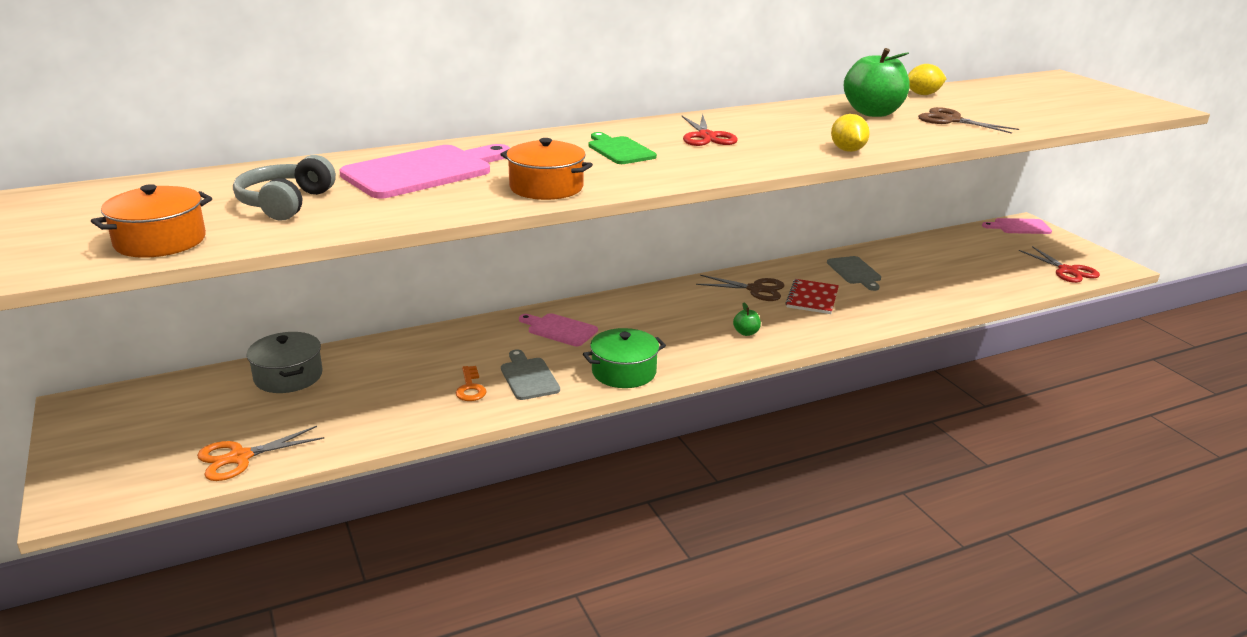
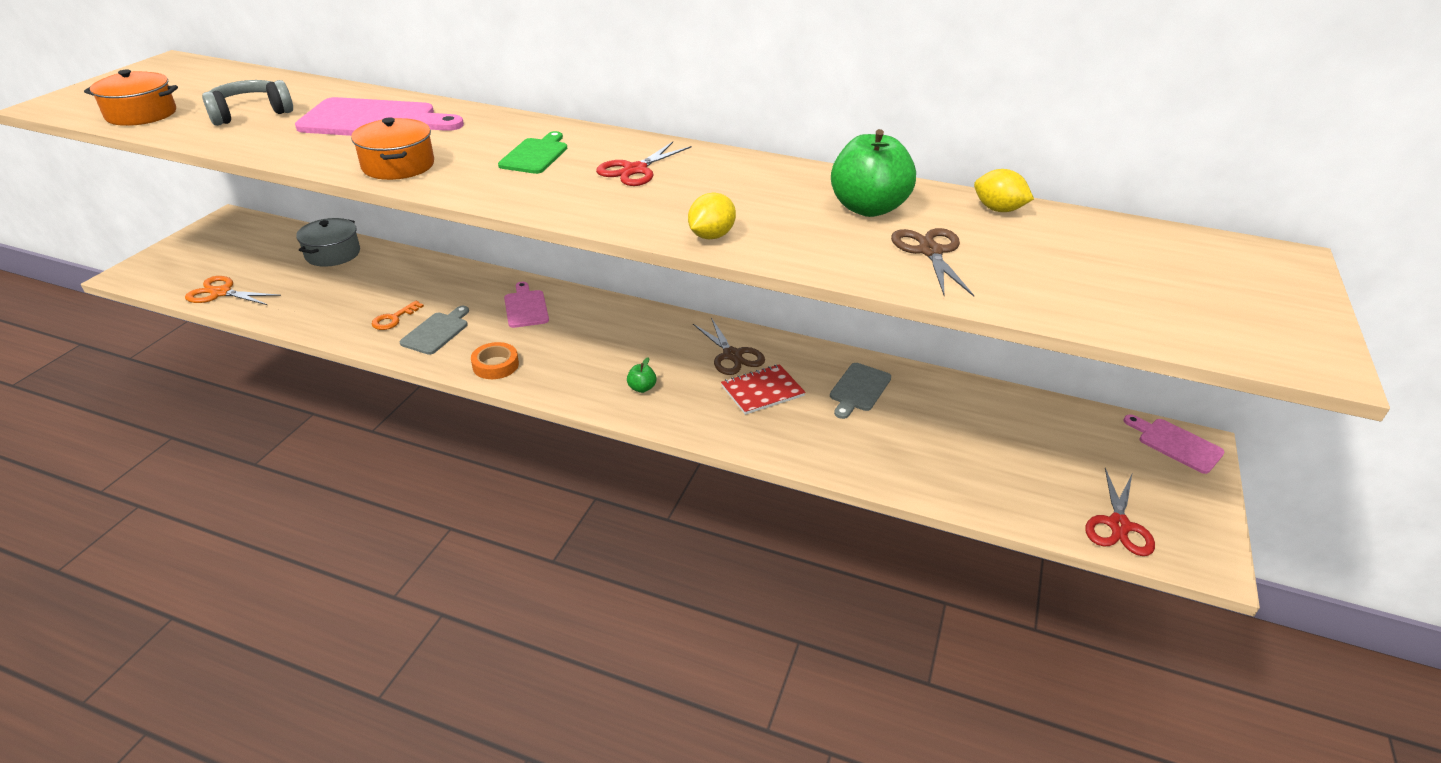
camera: 45 degrees right, 10 degrees up
(624, 372) = (495, 365): green pot -> orange tape

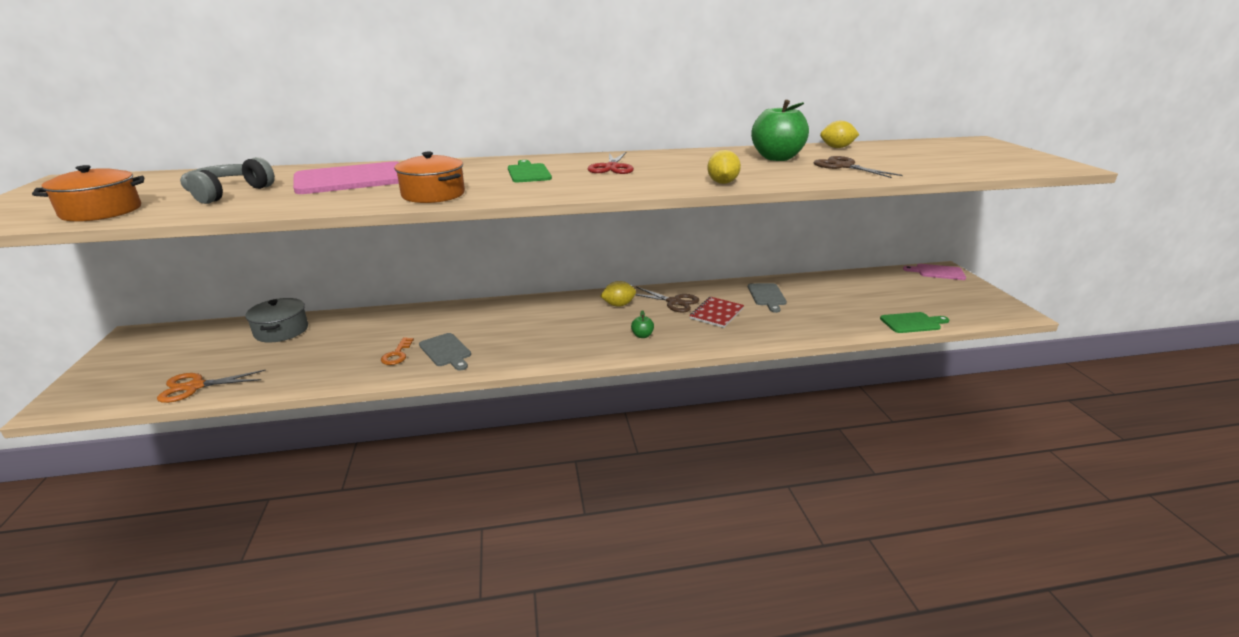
camera: 30 degrees left, 10 degrees down
(437, 332) = (446, 351): grey cutting board -> grey cutting board turned 150 degrees clockwise
(495, 365) = (521, 356): orange tape -> none
(526, 307) = (498, 317): pink cutting board -> none
(664, 336) = (618, 305): none -> yellow lemon
(1009, 508) = (912, 323): none -> green cutting board
(1118, 525) = (965, 312): red scissors -> none

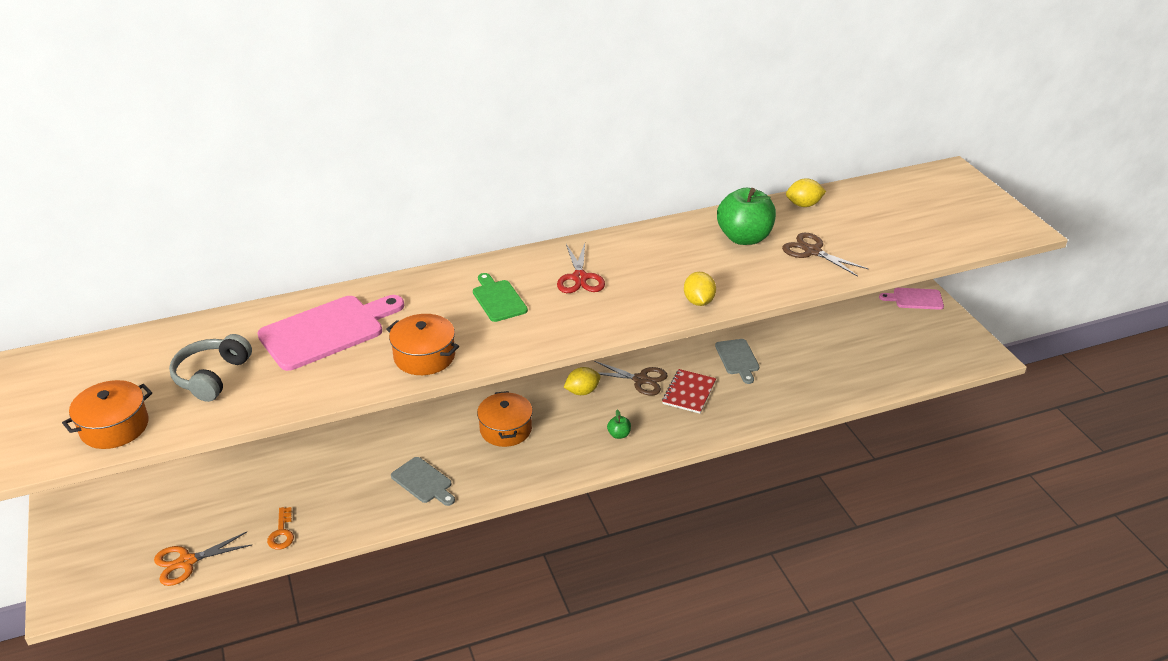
camera: 10 degrees left, 10 degrees up
(281, 331) = (227, 475): grey pot -> none
(397, 354) = (374, 493): orange key -> orange key (281, 533)
(539, 323) = (506, 429): none -> orange pot
(912, 323) = (886, 383): green cutting board -> none

